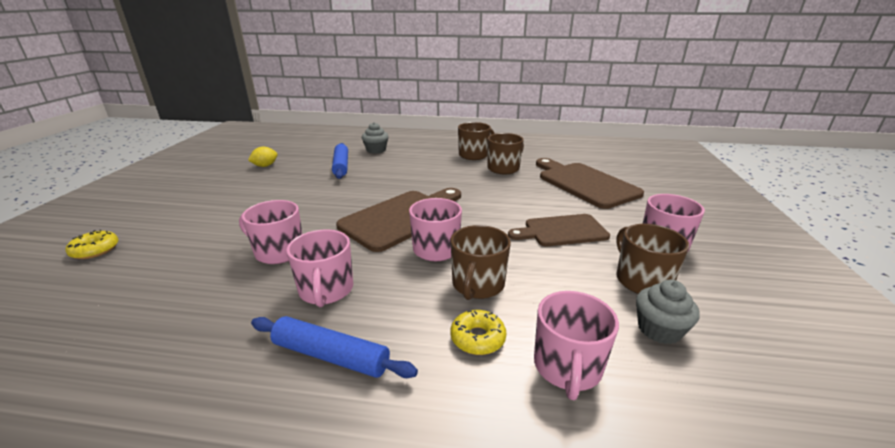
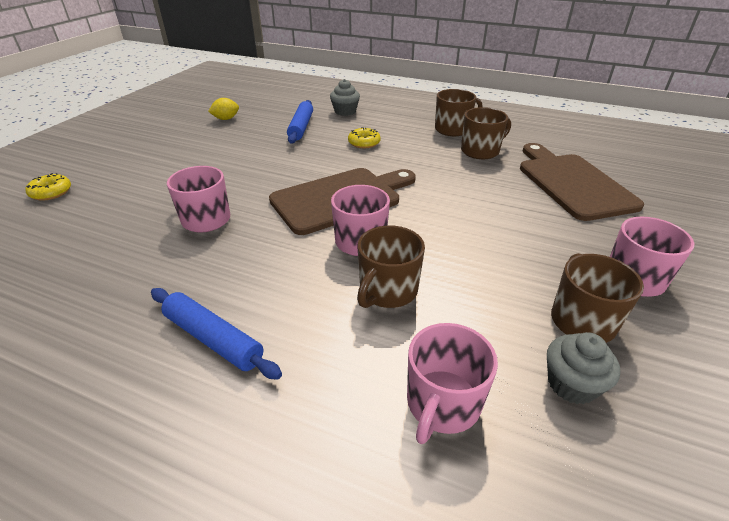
camera: 15 degrees right, 10 degrees up
(326, 290) = (234, 269): pink mug -> none
(477, 338) = (361, 351): yellow donut -> yellow donut (364, 143)
(562, 231) = (513, 241): brown cutting board -> none

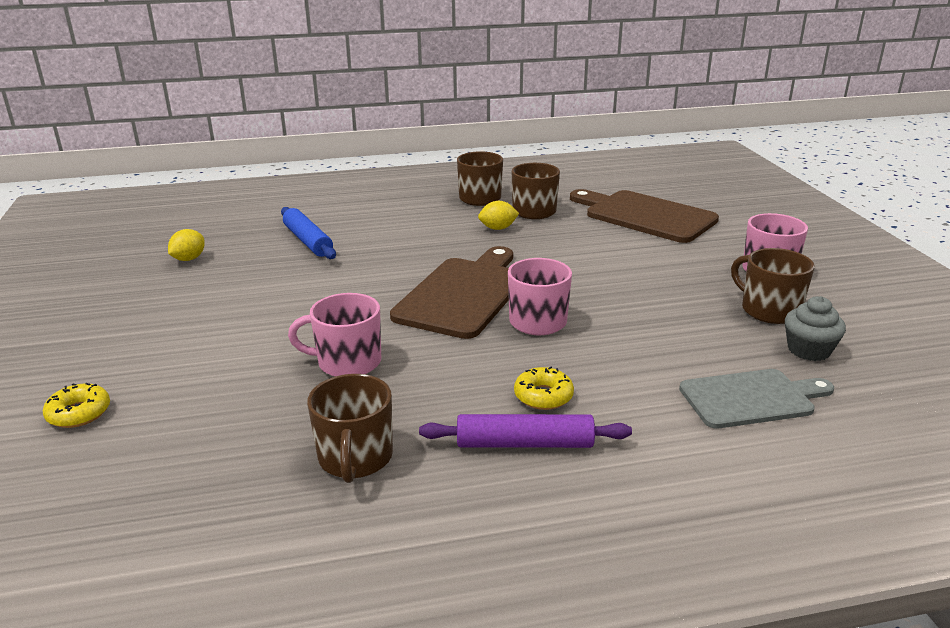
camera: 35 degrees left, 10 degrees down
(213, 339) = (524, 444): blue rolling pin -> purple rolling pin
(345, 111) = (335, 210): grey cupcake -> none
(364, 143) = (407, 236): yellow donut -> yellow donut (543, 396)
(387, 291) = (614, 348): brown mug -> brown mug (355, 458)
(434, 156) = (498, 228): none -> yellow lemon
(442, 404) = (751, 398): pink mug -> grey cutting board

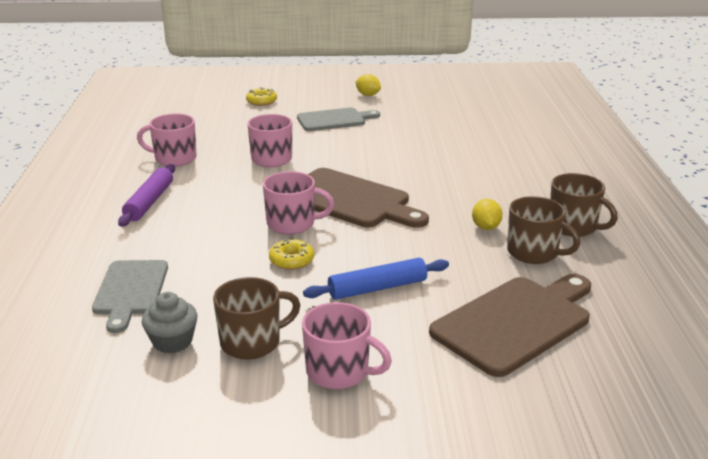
camera: 100 degrees right, 0 degrees up
(189, 259) = (443, 113): yellow lemon -> yellow lemon (368, 95)
(195, 331) = (334, 120): none -> grey cutting board
(308, 241) = (469, 148): blue rolling pin -> blue rolling pin (377, 288)
(355, 458) = (174, 159): brown mug -> pink mug
(543, 396) = (192, 213): yellow donut -> yellow donut (291, 260)

